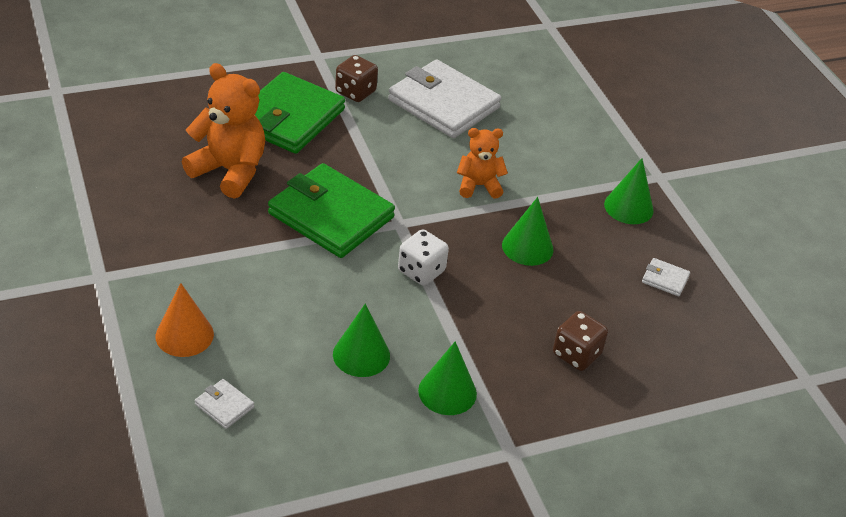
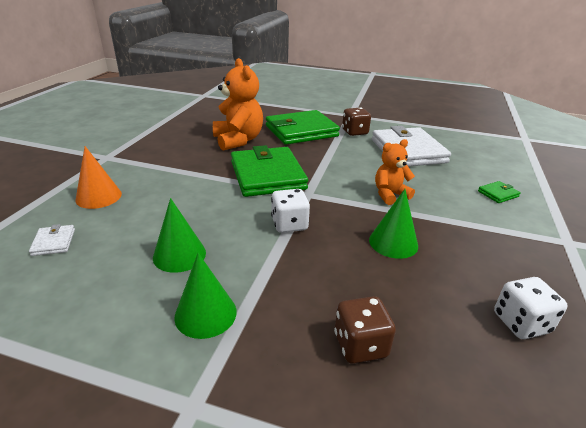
camera: 40 degrees right, 10 degrees down
(478, 186) = (390, 195): orange teddy bear -> orange teddy bear turned 60 degrees counterclockwise
(573, 137) = (498, 194): none -> green wallet
(628, 207) = (518, 251): green cone -> none
(665, 279) = (521, 323): white wallet -> white dice

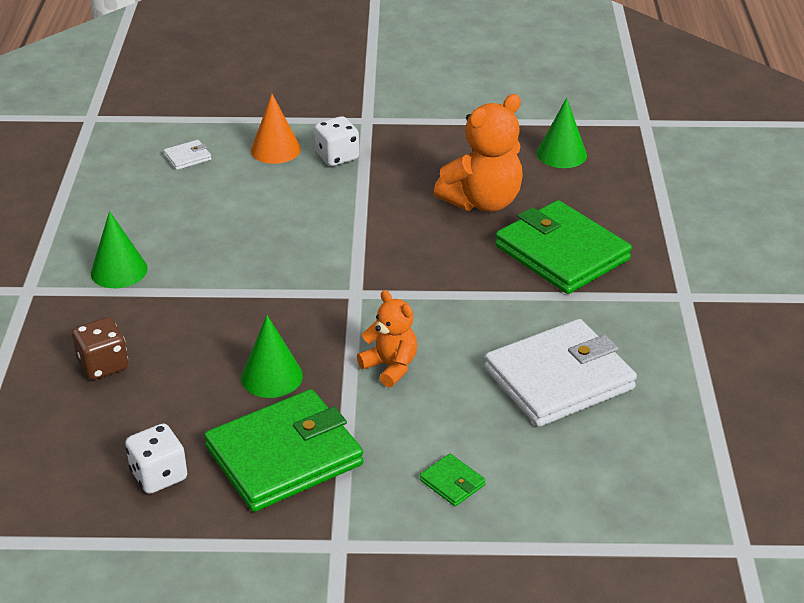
camera: 75 degrees right, 5 degrees up
(179, 255) = (194, 232): green cone -> green cone (561, 154)
(267, 175) = (388, 251): green wallet -> green wallet (284, 456)
(289, 224) = (277, 291): white dice -> white dice (337, 157)
(355, 132) = (601, 311): brown dice -> none

